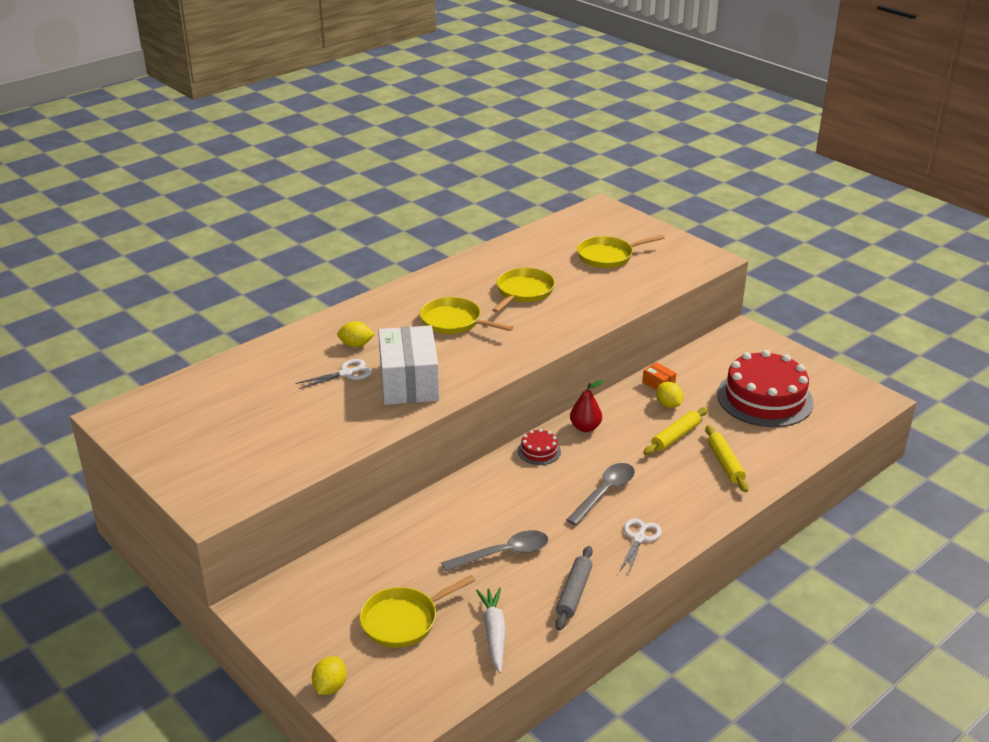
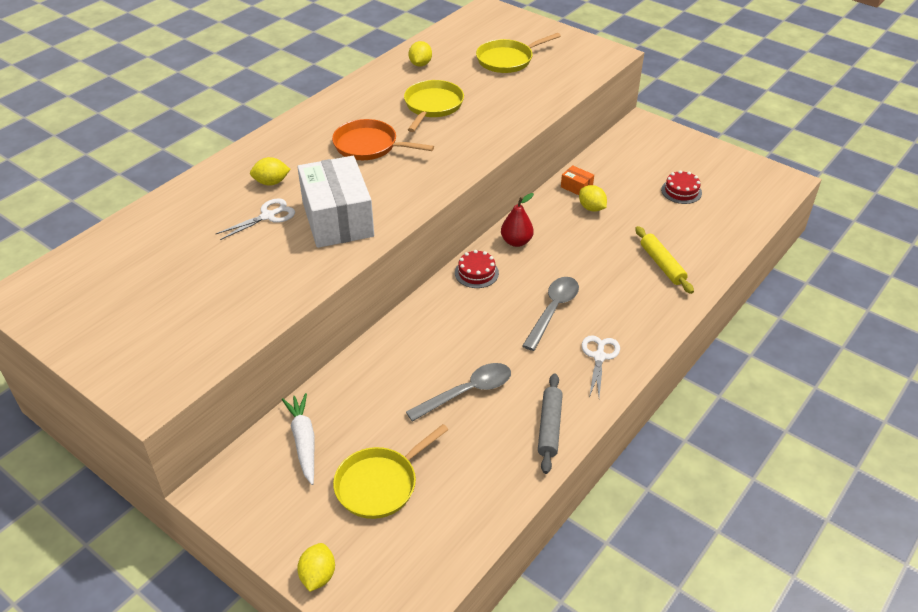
camera: 10 degrees left, 10 degrees up
(454, 322) = (369, 146): yellow pan -> orange pan
(494, 633) = (478, 485): white carrot -> white carrot (304, 441)
(522, 253) = (420, 64): none -> yellow lemon
(675, 436) = (607, 241): yellow rolling pin -> none
(764, 398) = (681, 191): red cake -> red cake, size x0.43

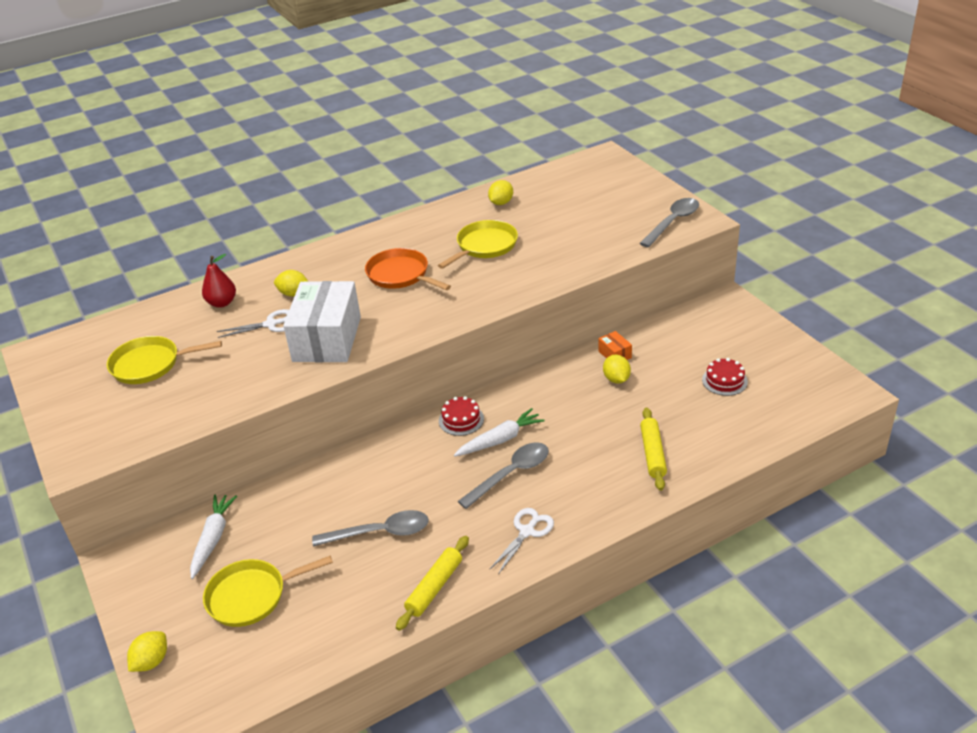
camera: 25 degrees right, 5 degrees down
(507, 60) = (589, 211): yellow pan -> yellow pan (150, 364)
(516, 242) = (519, 397): red pear -> red pear (222, 303)
(524, 283) = (500, 440): none -> white carrot
(549, 427) = (434, 587): grey rolling pin -> yellow rolling pin
(587, 59) = (672, 222): none -> grey spoon

